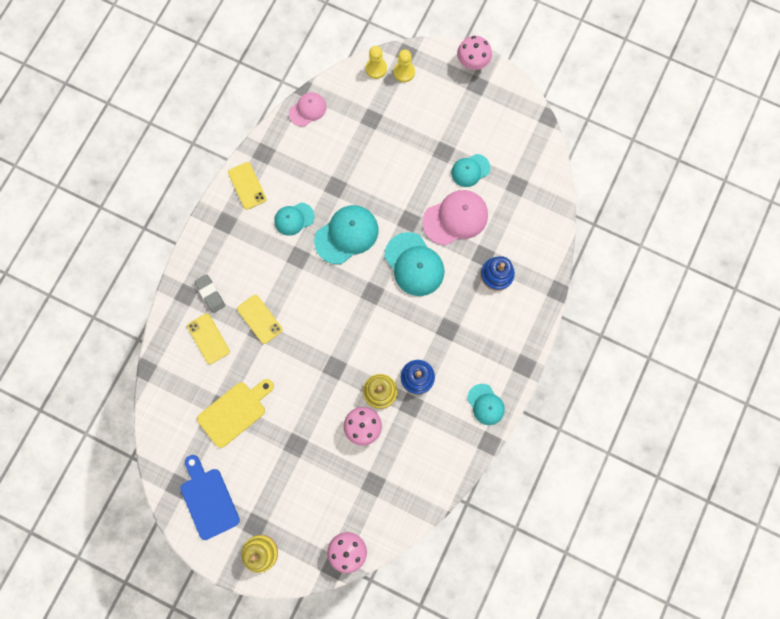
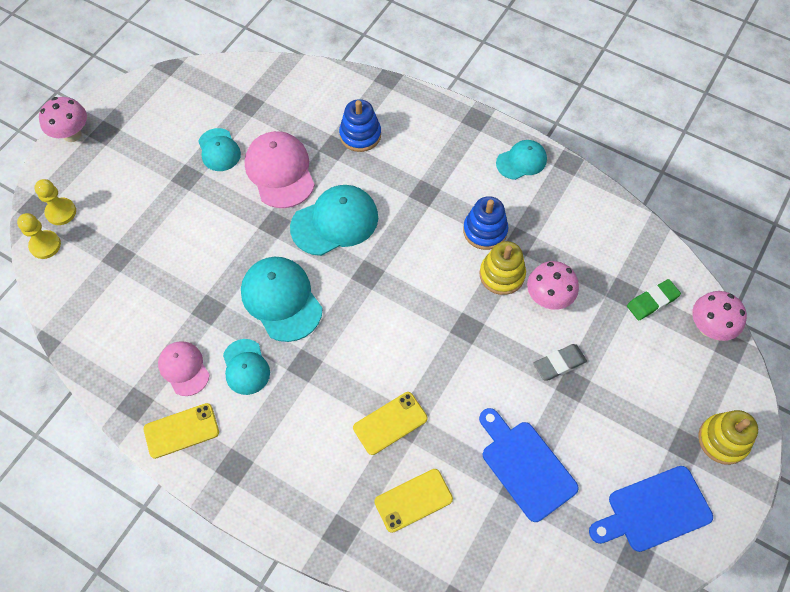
camera: 85 degrees left, 15 degrees down
(210, 294) = (344, 494): grey eraser -> grey eraser (559, 364)
(234, 412) = (525, 466): yellow cutting board -> blue cutting board
(307, 110) = (82, 338): pink cap -> pink cap (184, 368)
(366, 507) = (652, 301): none -> green eraser

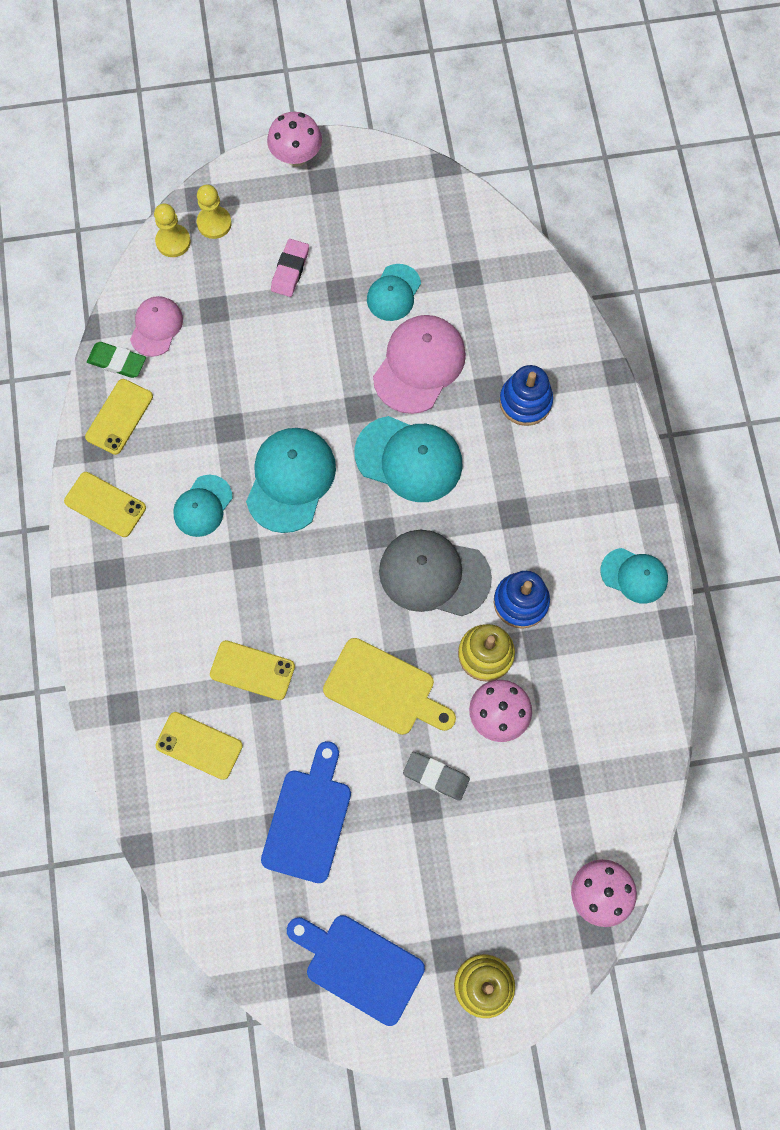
camera: 50 degrees right, 10 degrees up
(129, 372) = (119, 417): none -> yellow phone
(141, 194) = (290, 270): none -> pink eraser
(184, 368) = (159, 457): pink cap -> pink cap (156, 327)
(423, 264) = (434, 574): none -> grey cap
(474, 350) = (384, 689): none -> yellow cutting board
(652, 301) = (580, 818): green eraser -> green eraser (117, 362)

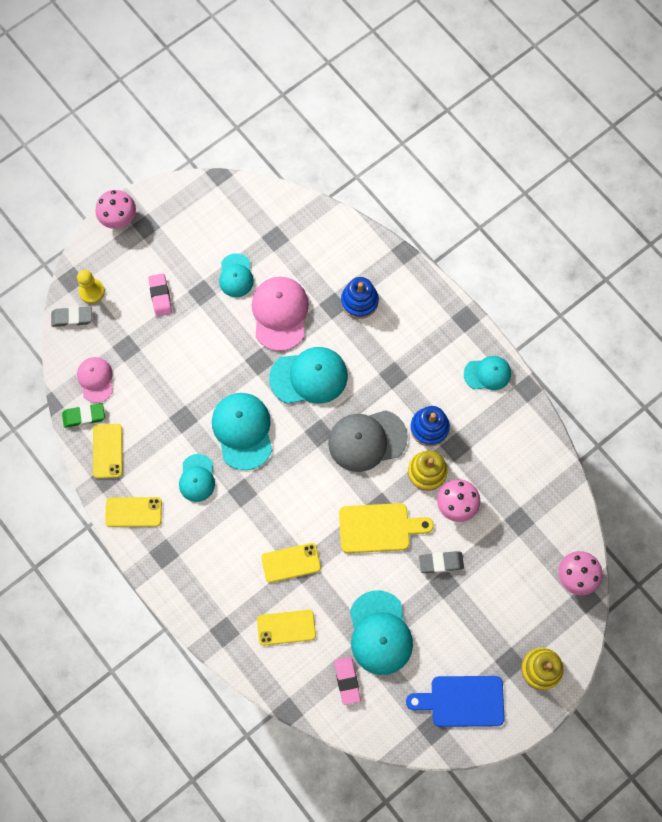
camera: 30 degrees left, 0 degrees up
(173, 241) = (72, 318): yellow pawn -> grey eraser
(233, 854) = (347, 681): none -> pink eraser
(308, 819) = (380, 633): blue cutting board -> turquoise cap

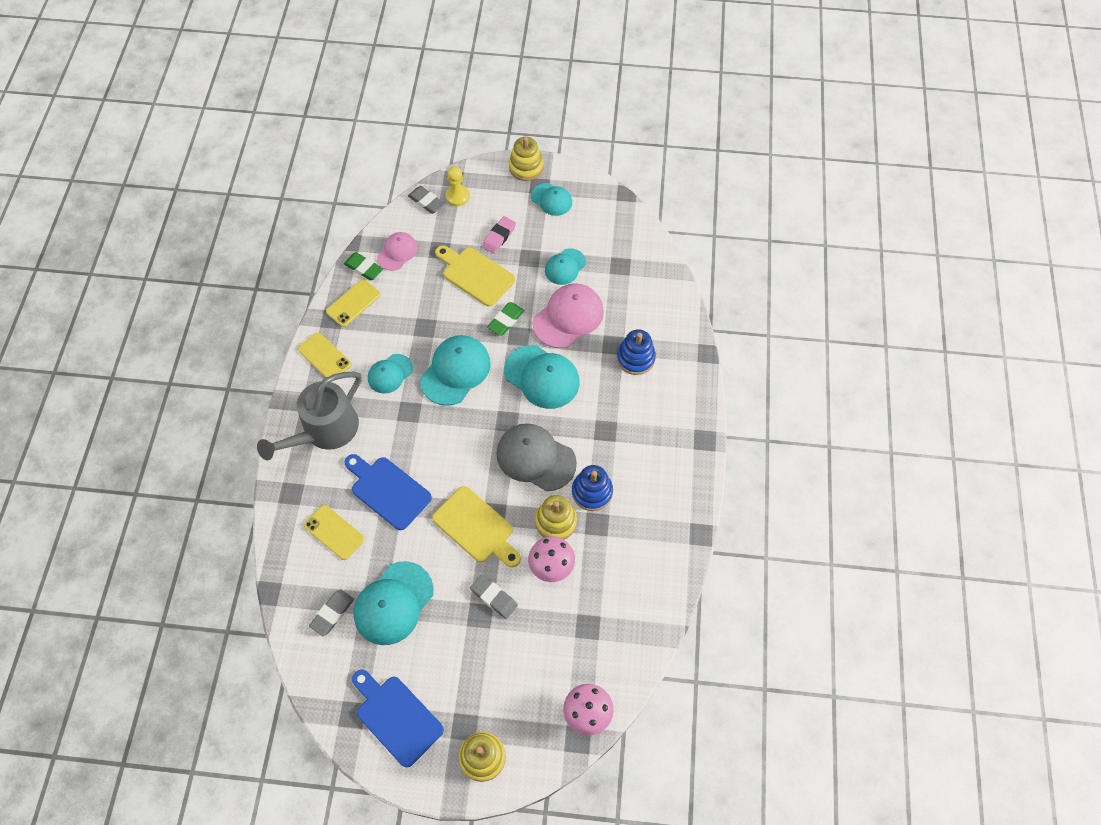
camera: 45 degrees right, 10 degrees down
(119, 219) = (526, 167): pink mushroom -> yellow stacking toy
(176, 343) = (475, 275): none -> yellow cutting board
(197, 564) = (325, 430): none -> grey watering can
(237, 358) = (506, 320): none -> green eraser
(291, 562) = (388, 491): yellow phone -> blue cutting board
(347, 681) = (332, 613): pink eraser -> grey eraser
(487, 374) = (679, 494): turquoise cap -> turquoise cap (551, 199)

